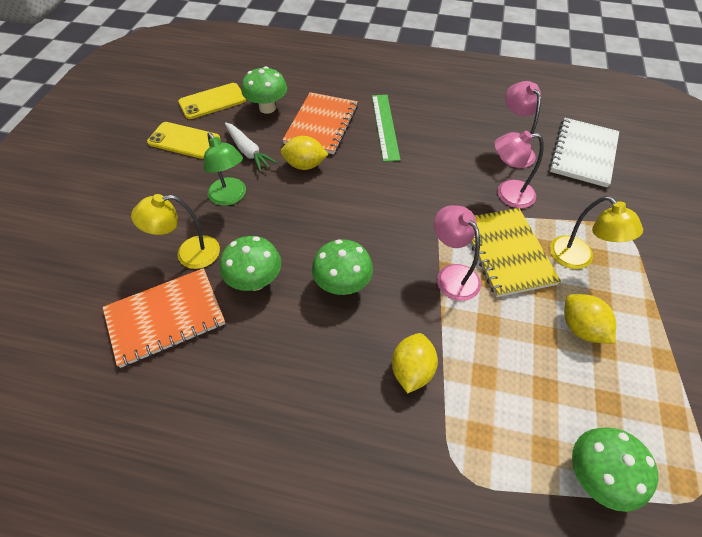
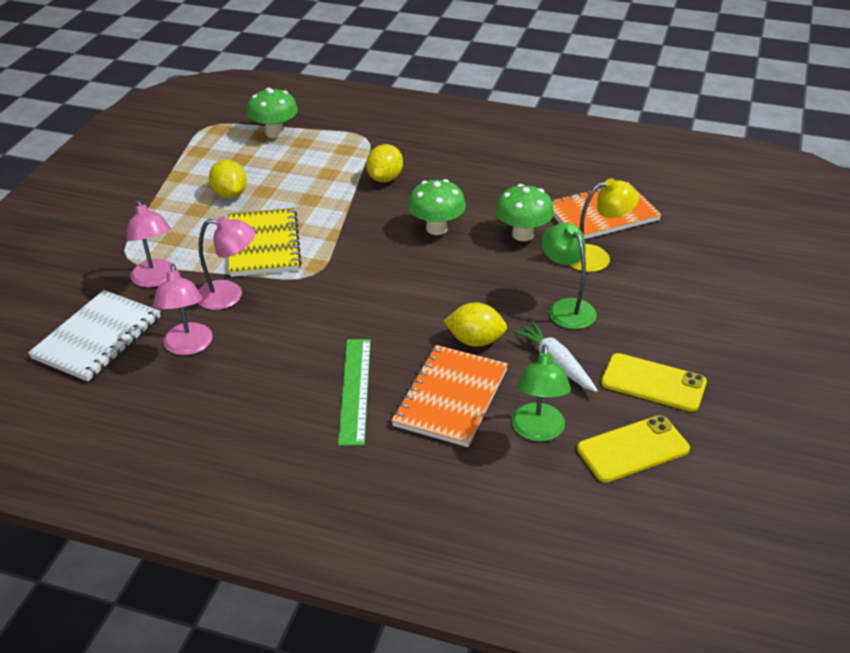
camera: 175 degrees left, 15 degrees down
(267, 108) = (538, 431): green mushroom -> green lamp
(452, 275) = (327, 231): pink lamp -> pink lamp (156, 279)
(578, 259) = (194, 237): yellow lamp -> none

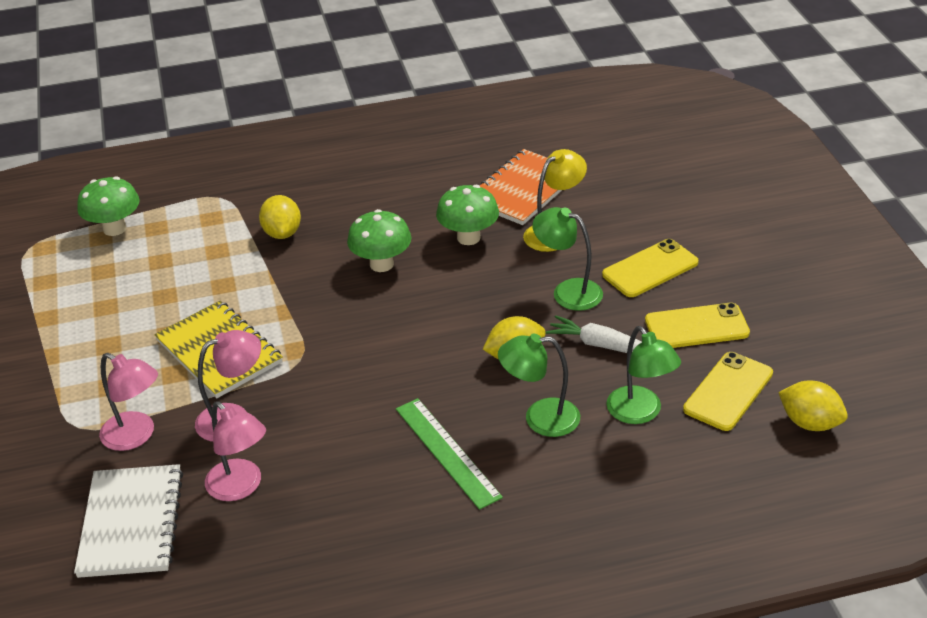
camera: 30 degrees left, 0 degrees up
(230, 194) = (129, 313): yellow lemon -> yellow lemon (810, 423)
(451, 397) = (540, 418): orange notebook -> green lamp
(655, 318) = (650, 269): none -> yellow phone

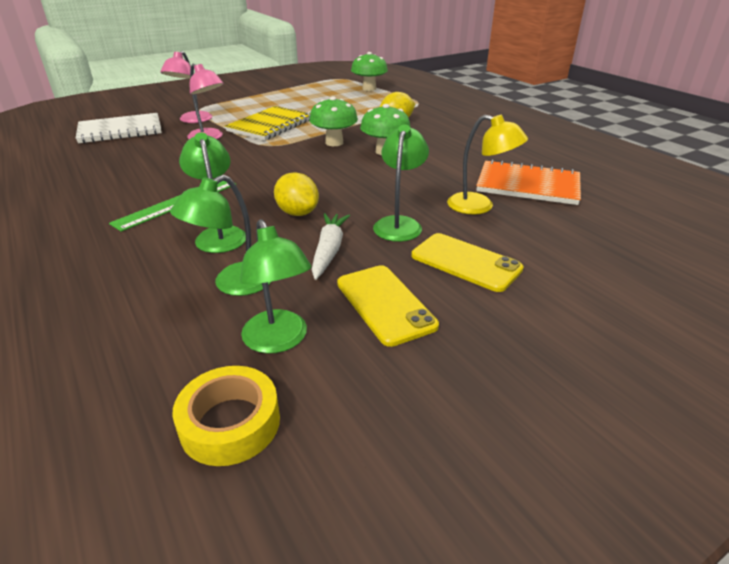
camera: 70 degrees right, 5 degrees down
(241, 487) = (146, 149): pink lamp -> none
(468, 238) = (441, 174): green mushroom -> green mushroom (334, 143)
(728, 391) = (279, 341): yellow phone -> green lamp
(810, 423) = (230, 423): yellow lemon -> yellow tape

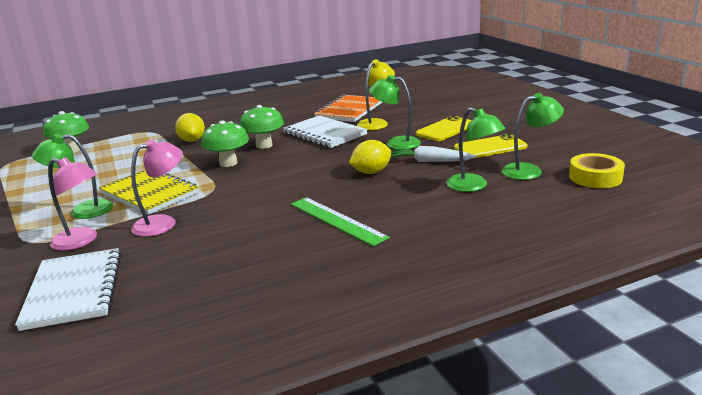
camera: 80 degrees left, 10 degrees down
(219, 234) = (401, 197): green lamp -> green lamp (82, 211)
(427, 178) = (325, 134): none -> white notebook

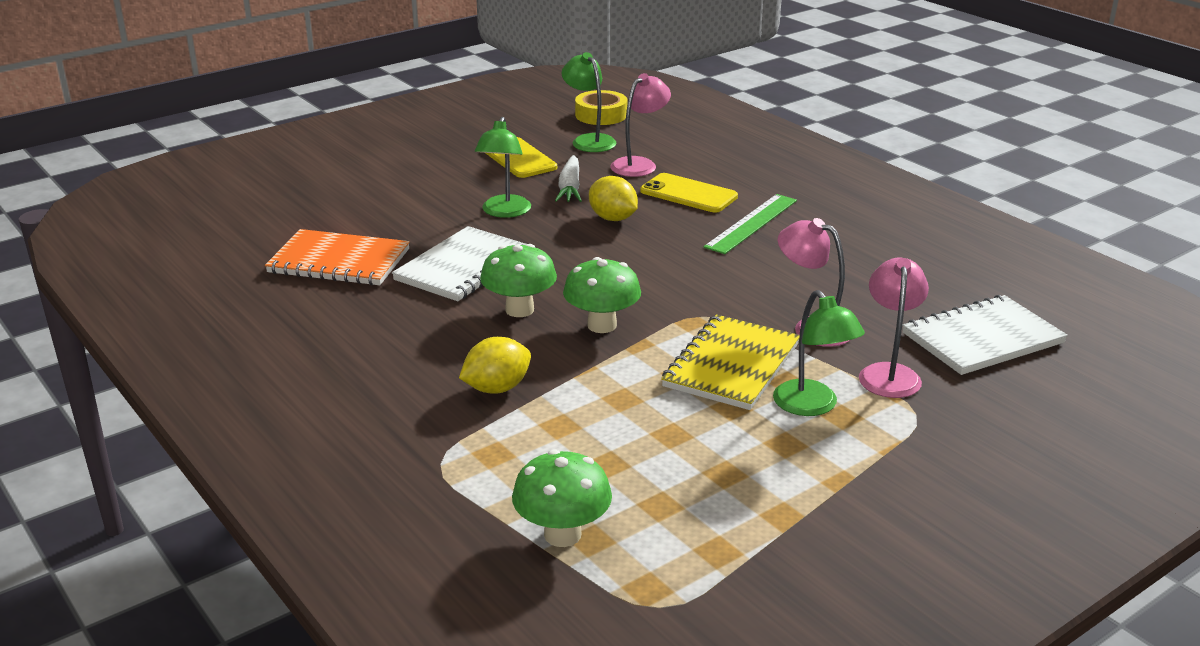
camera: 105 degrees left, 5 degrees up
(376, 123) = (413, 233): yellow lamp -> none
(446, 129) = (448, 184): yellow phone -> yellow phone (688, 194)
(473, 186) = (639, 164): green lamp -> pink lamp

